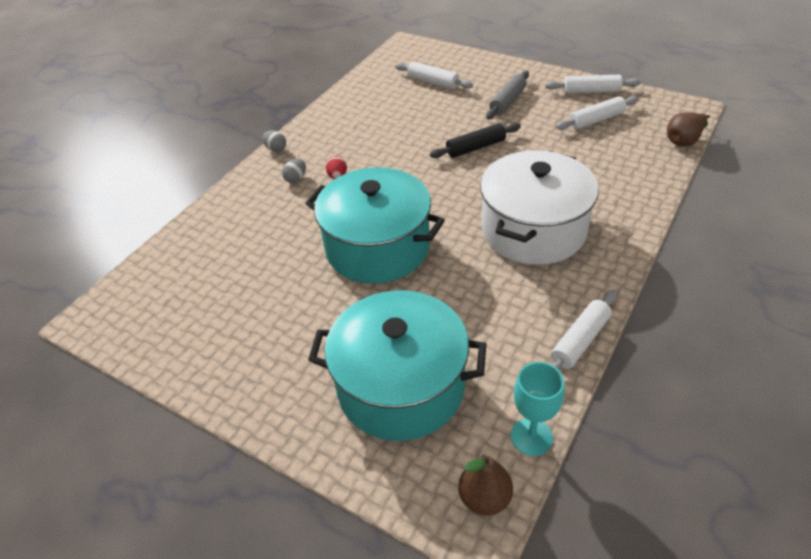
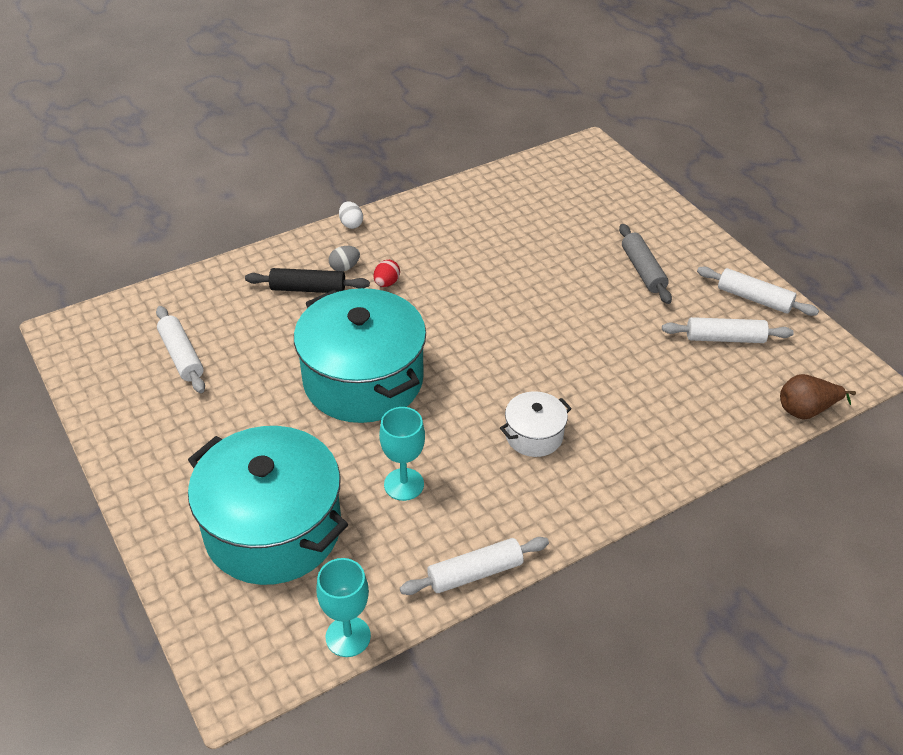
camera: 25 degrees right, 0 degrees up
(276, 149) = (351, 224): grey egg -> white egg
(433, 82) = (579, 210): white rolling pin -> white rolling pin (181, 356)
(473, 305) = (404, 484): none -> turquoise goblet
(475, 147) = (556, 312): black rolling pin -> black rolling pin (308, 289)
(484, 498) = (262, 665): brown pear -> none
(507, 101) = (643, 270): grey rolling pin -> grey rolling pin turned 75 degrees counterclockwise
(533, 230) = (534, 435): white pot -> white pot, size x0.46

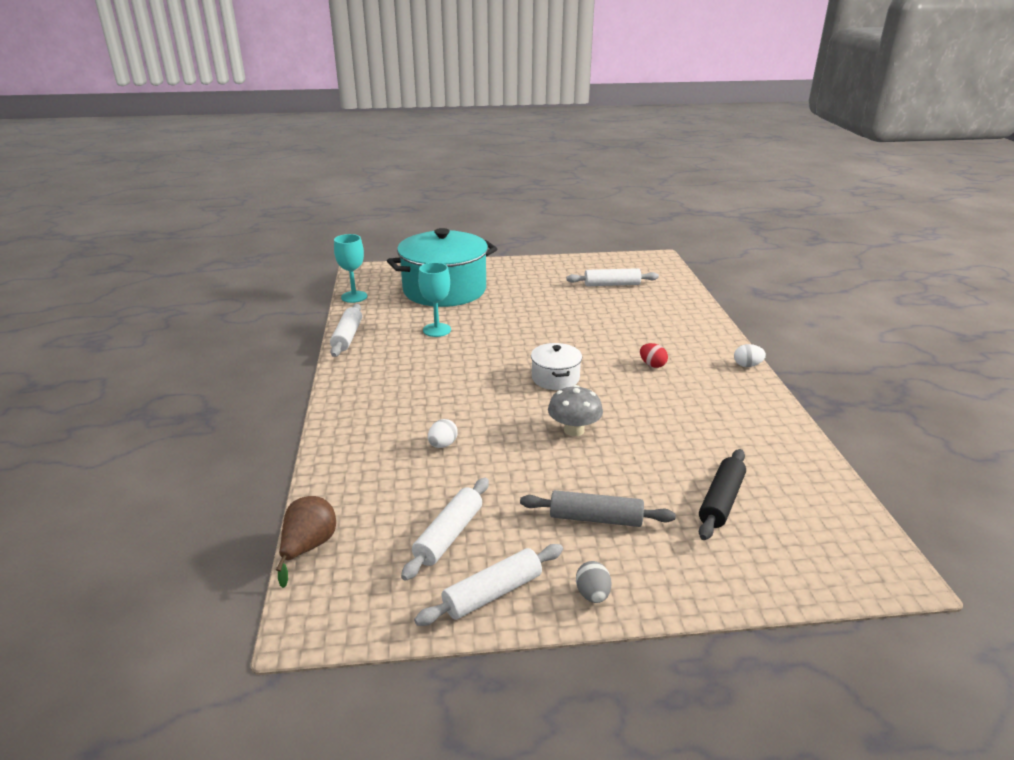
camera: 115 degrees right, 15 degrees down
(308, 289) = (661, 333): black rolling pin -> black rolling pin (721, 501)
(344, 267) = (682, 351): grey egg -> grey egg (592, 594)
(363, 380) = (543, 335): turquoise pot -> none
(534, 435) = (430, 385): white pot -> white pot (555, 378)
(539, 308) = (574, 430): none -> grey mushroom
(625, 384) = (442, 445): none -> white egg

